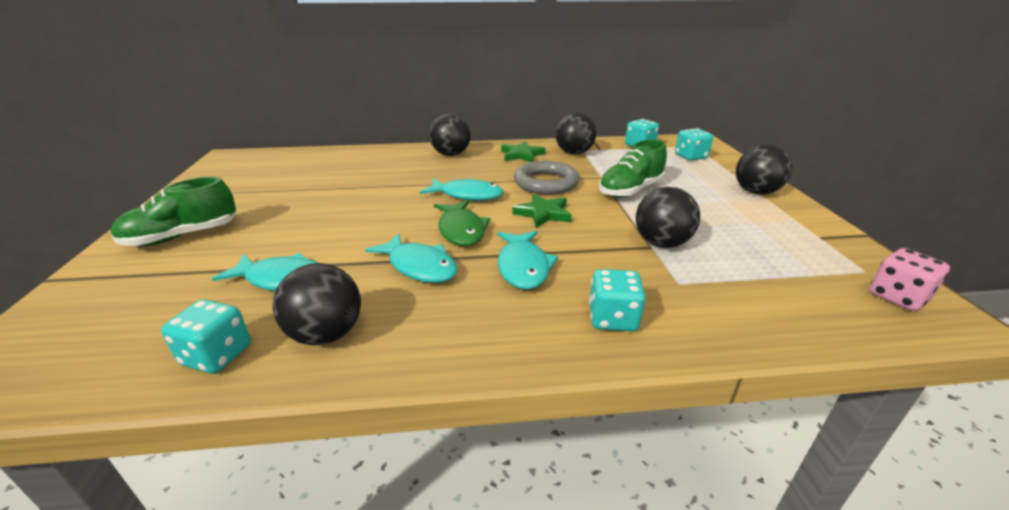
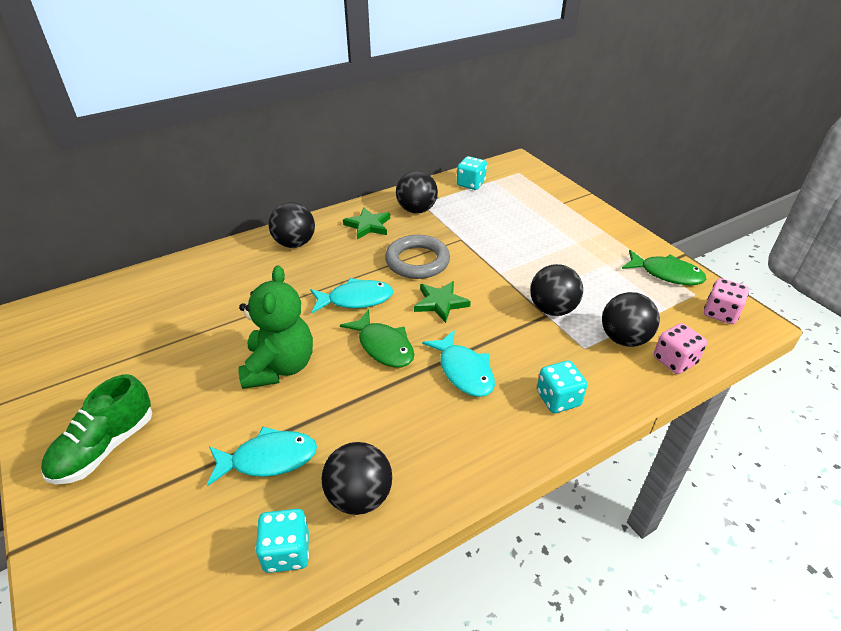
camera: 25 degrees left, 10 degrees up
(360, 222) = (279, 367): none -> green teddy bear
(419, 266) = (379, 400): turquoise fish -> none
(630, 190) = (496, 251): green shoe -> none
(690, 157) = (522, 189): turquoise dice -> none
(756, 192) = (593, 225): black ball -> black ball (624, 339)
(800, 325) = (674, 360): none -> pink dice
(831, 245) = (666, 274): none -> green fish

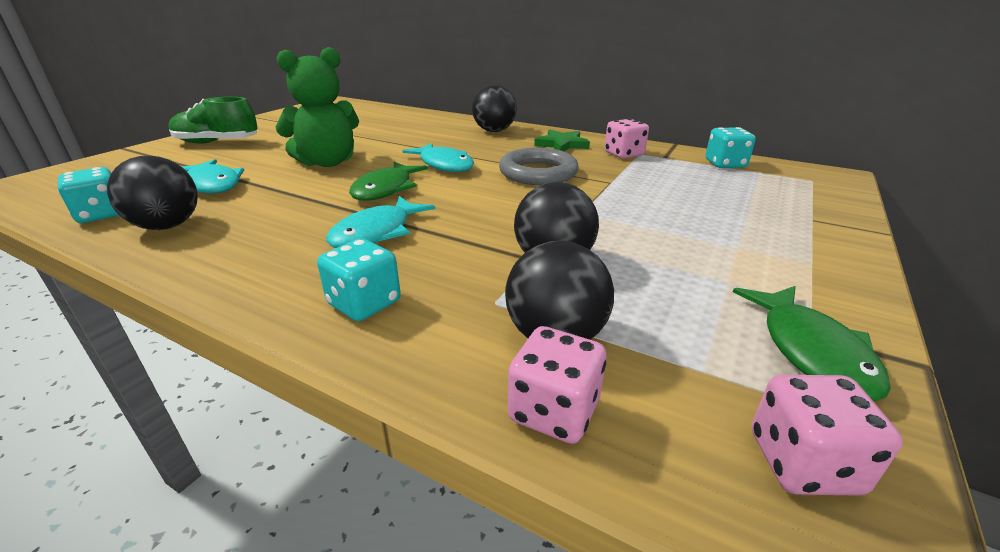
camera: 60 degrees right, 10 degrees down
(416, 210) = (624, 154): black ball -> pink dice
(440, 303) = (482, 197): green star -> none

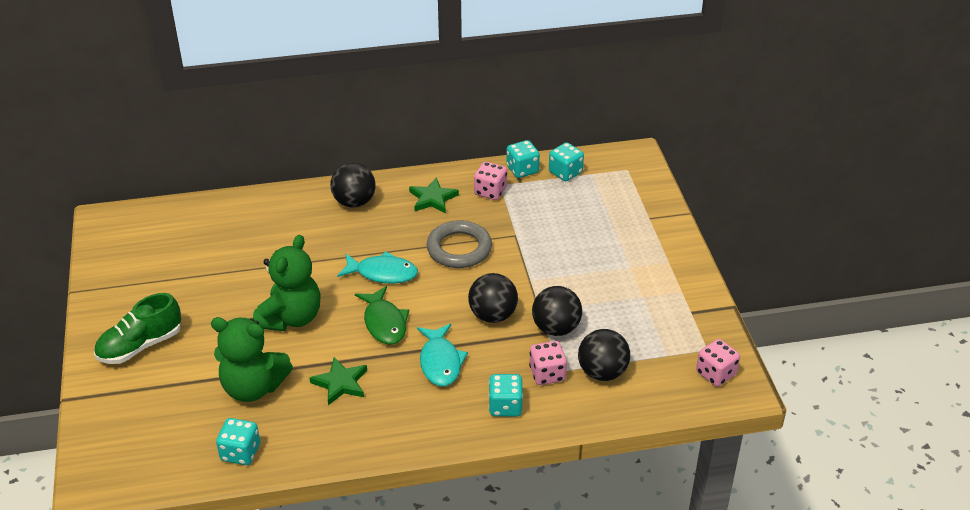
camera: 40 degrees left, 10 degrees up
(167, 226) = (307, 432): black ball -> black ball (493, 315)
(213, 184) = (253, 387): turquoise fish -> green teddy bear
(269, 208) = (340, 383): none -> green star
(554, 411) = (633, 403): pink dice -> pink dice (547, 374)
(676, 152) = (522, 170): none -> turquoise dice
(811, 351) = (695, 322): green fish -> none

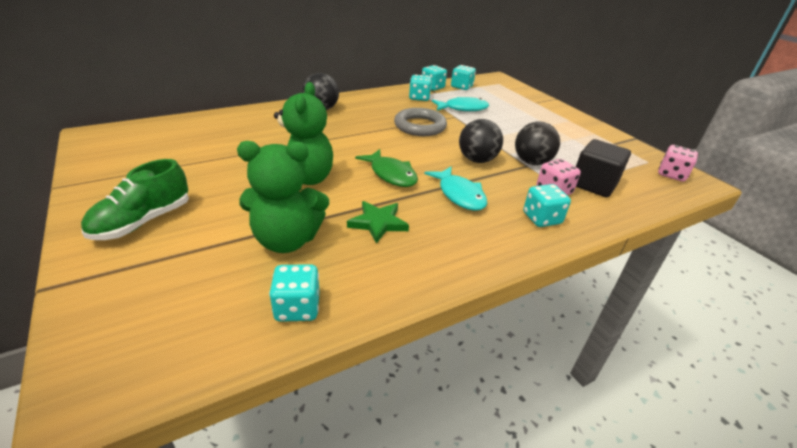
camera: 20 degrees left, 5 degrees down
(382, 273) = (369, 144): turquoise fish -> turquoise fish (463, 108)
(432, 198) = (380, 103): green star -> none
(490, 191) = (419, 98): pink dice -> turquoise dice
(602, 372) = (593, 184): black ball -> black cube

